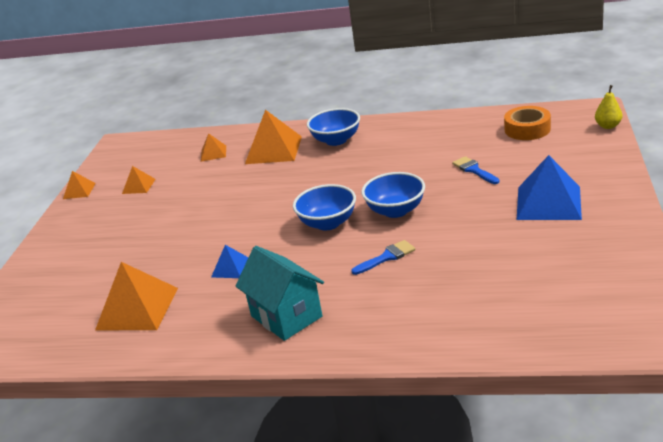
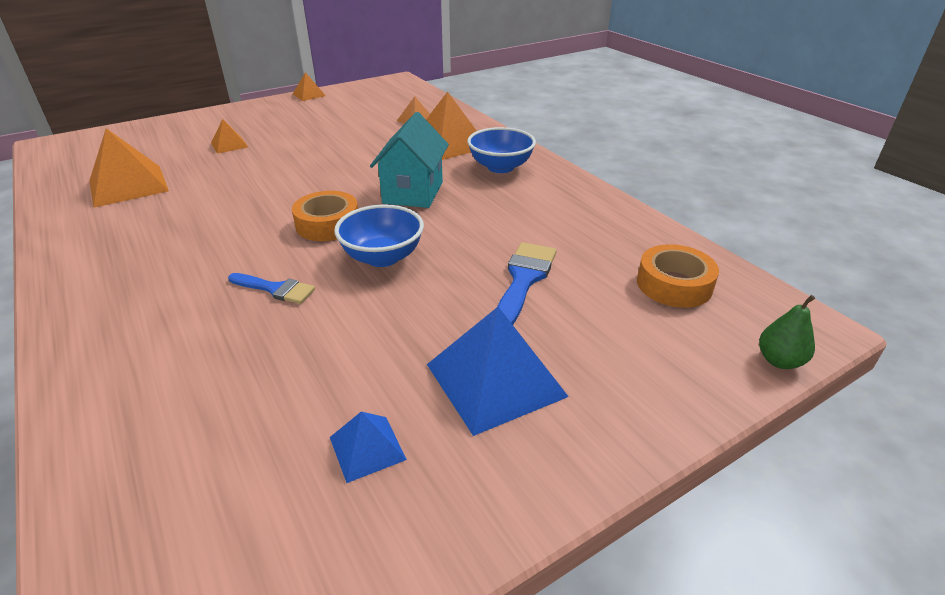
camera: 45 degrees right, 5 degrees up
(138, 186) = (333, 112): orange pyramid -> orange pyramid (229, 145)
(231, 268) = (214, 203): blue pyramid -> blue pyramid (367, 448)
(286, 316) = (130, 268): turquoise house -> turquoise house (413, 192)
(328, 223) = (328, 224): blue bowl -> orange tape
(474, 170) = (524, 279): blue brush -> blue brush, size x1.52
(608, 126) = (779, 361): yellow pear -> green pear

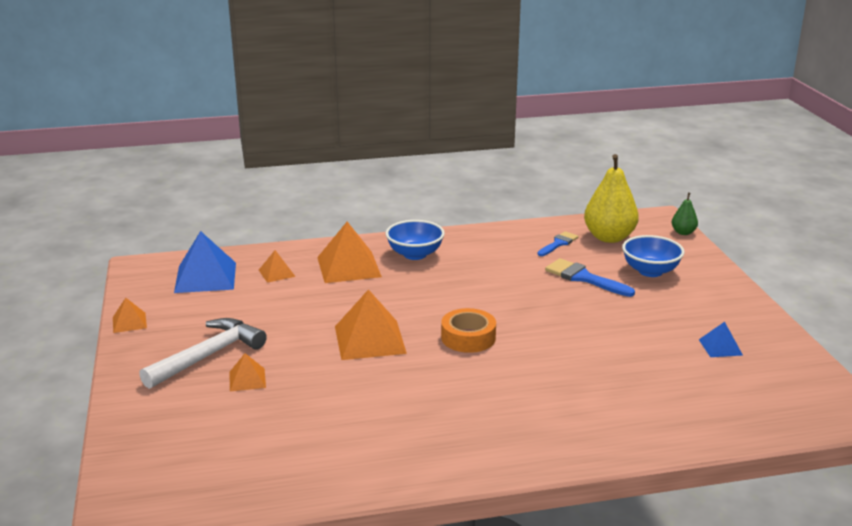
camera: 70 degrees left, 10 degrees down
(128, 185) = (311, 442): orange pyramid -> orange pyramid (369, 339)
(265, 126) = (208, 356): none -> white hammer
(276, 289) = (556, 365): blue brush -> blue brush (558, 243)
(382, 257) = (532, 321): blue bowl -> blue bowl (650, 271)
(413, 192) = (435, 296): turquoise house -> none
(495, 380) = (677, 304): blue pyramid -> blue pyramid (205, 277)
(674, 285) = (609, 237): orange tape -> yellow pear

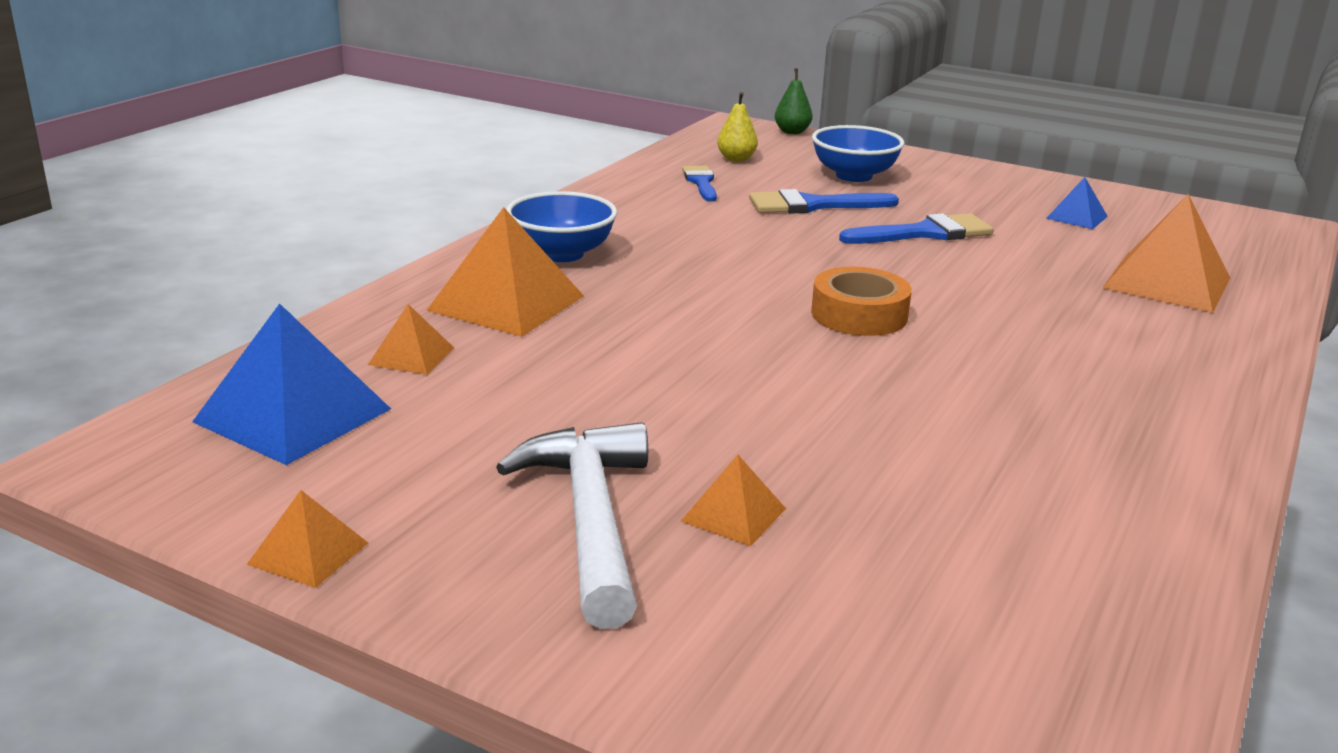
camera: 50 degrees left, 0 degrees up
(369, 339) = (759, 373): orange pyramid -> orange pyramid (1167, 283)
(604, 317) = (925, 233): none -> blue brush
(609, 237) = (736, 159): yellow pear -> yellow pear, size x0.49

